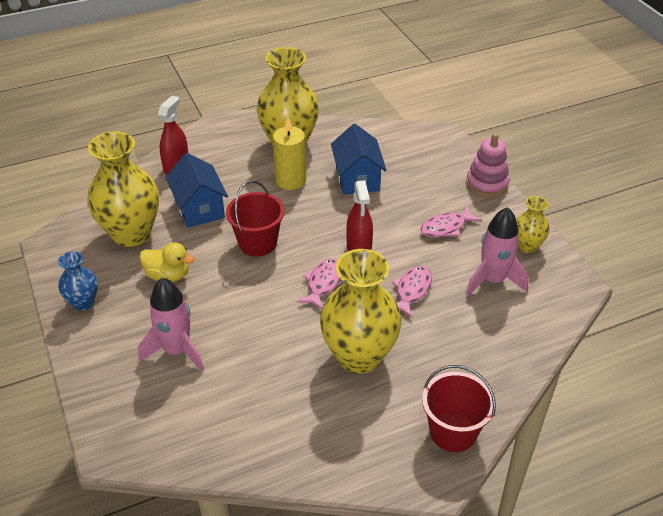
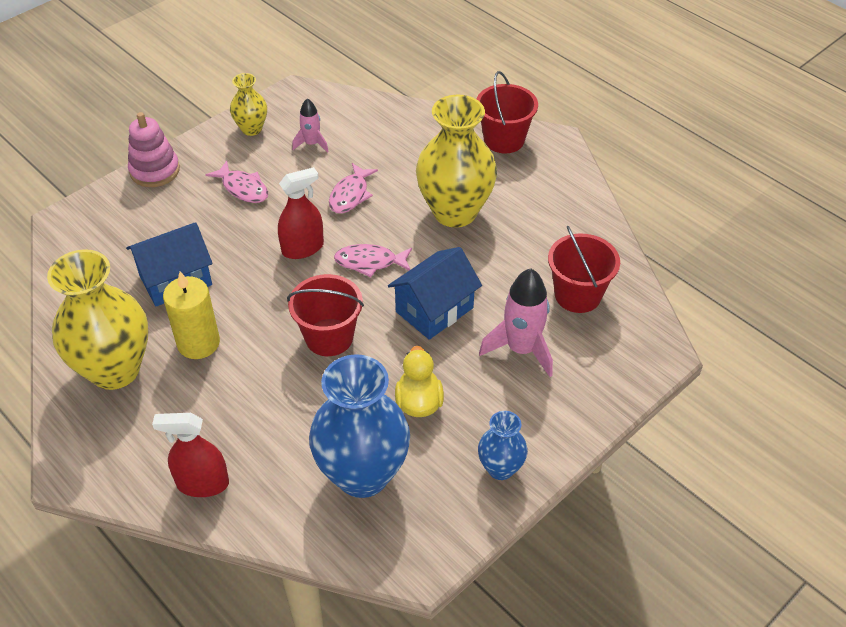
camera: 110 degrees left, 5 degrees up
(131, 234) = (362, 474): yellow vase -> blue vase
(199, 208) = (285, 419): blue house -> blue house (434, 310)
(210, 412) = (578, 295): none -> red bucket
(412, 290) = (350, 195): pink fish -> pink fish turned 75 degrees counterclockwise
(493, 280) = (312, 144): pink rocket -> pink rocket, size x0.57

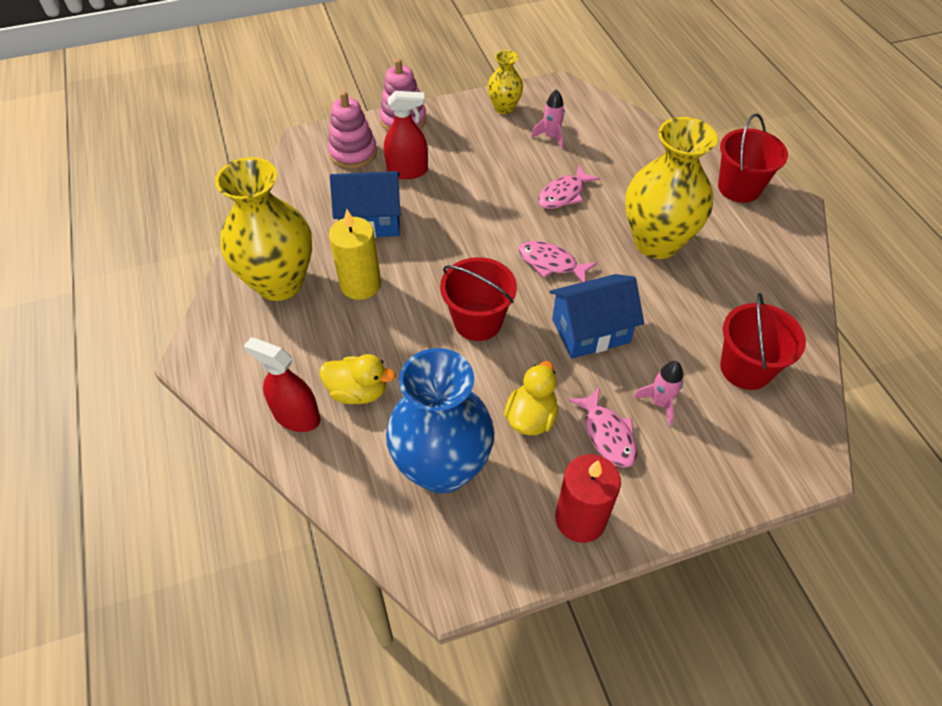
camera: 25 degrees right, 5 degrees up
(120, 219) = (353, 153): none -> pink stacking toy
(243, 188) = (470, 158): pink fish -> pink fish (607, 434)
(250, 440) = (358, 391): none -> yellow duck
(302, 248) = (495, 229): red spray bottle -> red spray bottle (407, 171)
(500, 468) = (580, 519): blue vase -> red candle
(521, 349) = (660, 403): pink rocket -> pink rocket, size x0.57

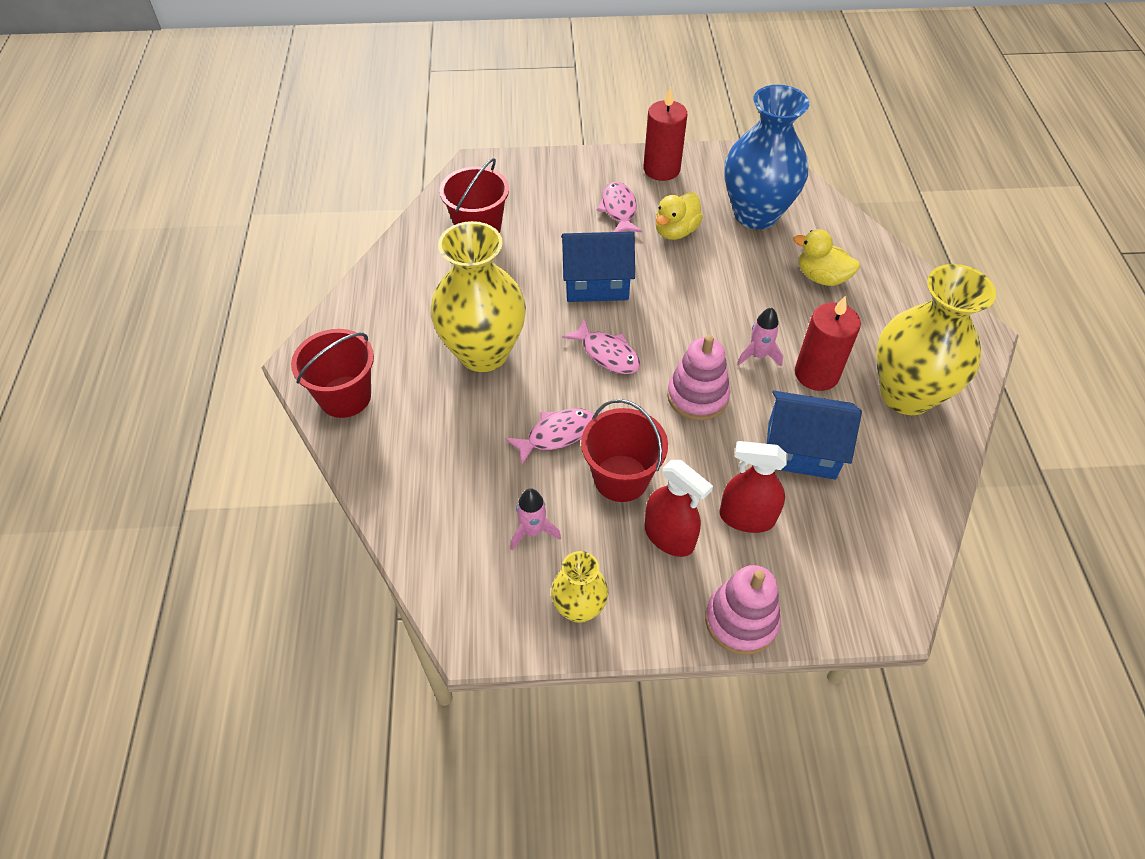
camera: 165 degrees left, 0 degrees up
(296, 416) = (876, 269): red spray bottle -> red spray bottle (669, 537)
(353, 153) = (821, 569): pink stacking toy -> pink stacking toy (697, 396)
(360, 284) = (816, 374): yellow candle -> red candle
(478, 321) = (700, 313): red bucket -> red bucket (621, 478)
(660, 403) = (565, 220): pink rocket -> pink rocket (758, 355)

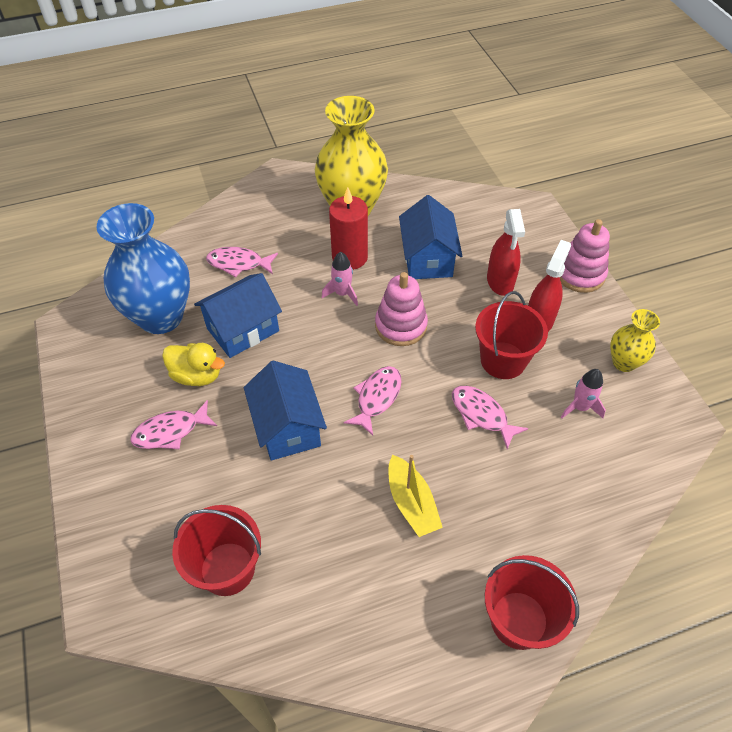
camera: 105 degrees left, 0 degrees up
(483, 352) = (411, 503): yellow vase -> yellow boat
(661, 169) = (96, 405): red candle -> none
(724, 268) = (243, 329): none -> blue house
(821, 277) = (238, 264): yellow duck -> pink fish

